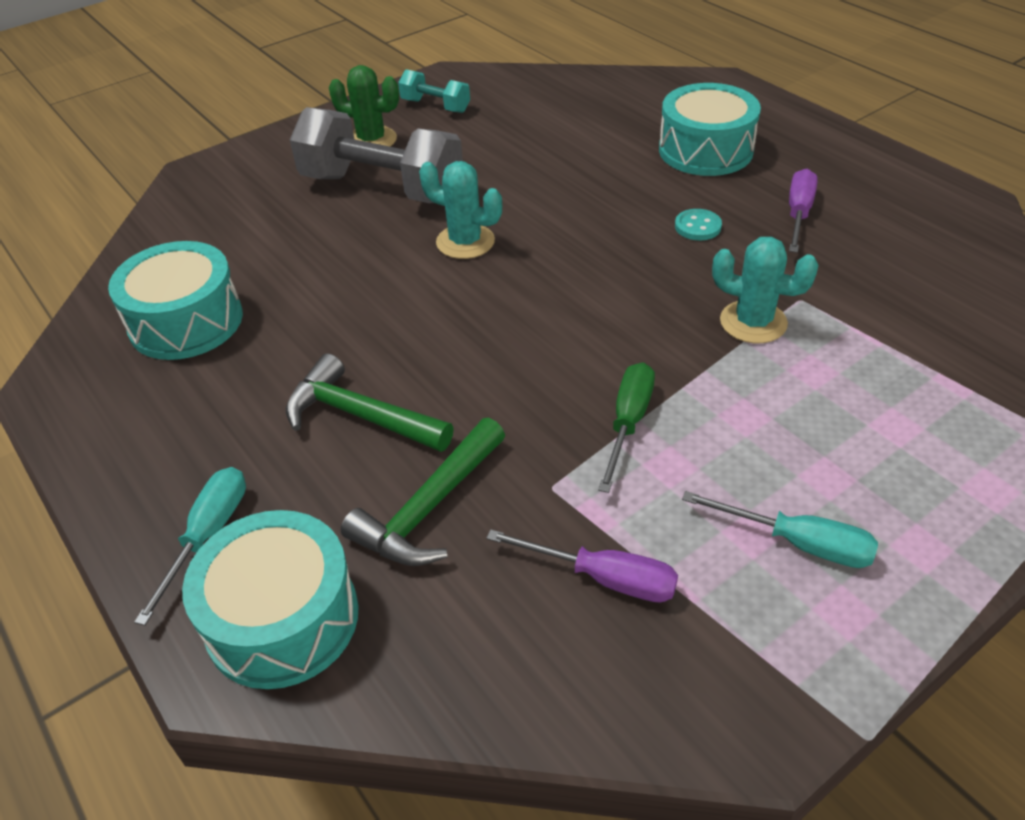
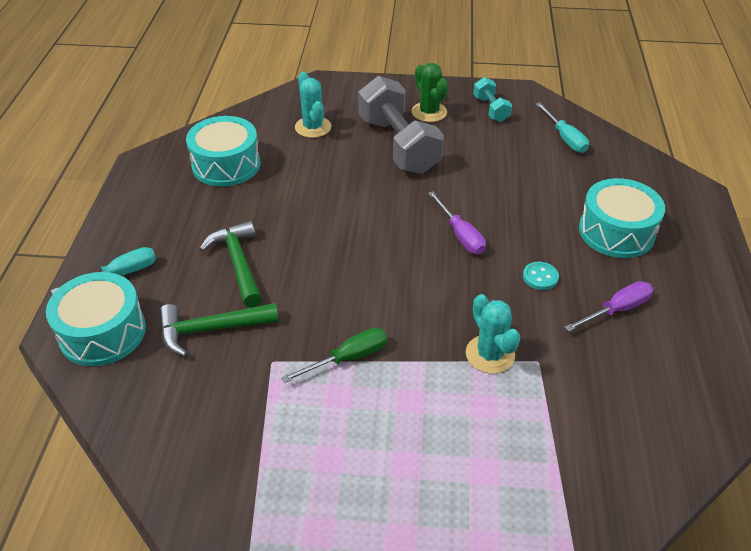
camera: 40 degrees right, 0 degrees up
(465, 242) = (400, 203): turquoise cactus -> turquoise cactus (313, 127)
(603, 578) = (237, 421): purple screwdriver -> purple screwdriver (460, 235)
(798, 543) = (343, 482): turquoise screwdriver -> turquoise screwdriver (564, 138)

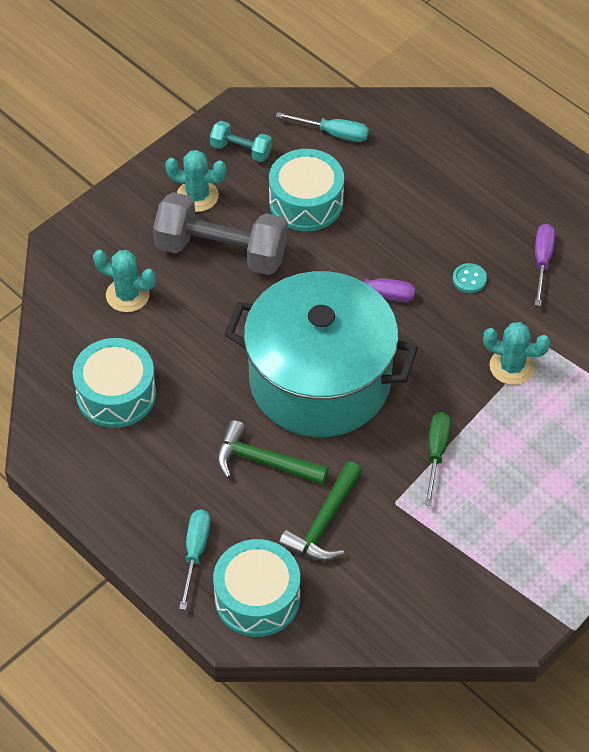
camera: 50 degrees left, 10 degrees up
(345, 251) = (320, 380): none -> turquoise pot
(429, 112) = (197, 196): green cactus -> turquoise cactus
(616, 232) = (470, 195): turquoise drum -> turquoise drum (306, 202)

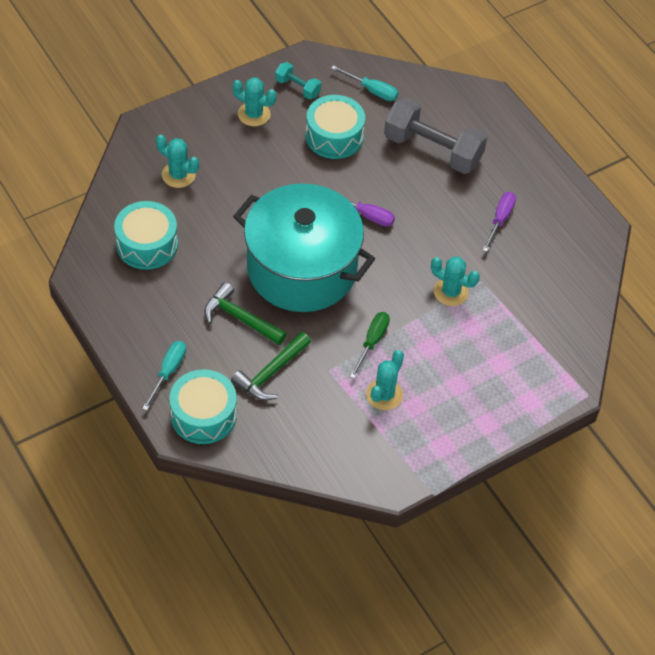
camera: 10 degrees right, 0 degrees up
(221, 251) = (258, 159): grey dumbbell -> grey dumbbell (432, 150)
(469, 279) = (440, 220): turquoise button -> none
(472, 517) = (384, 395): none -> turquoise cactus

